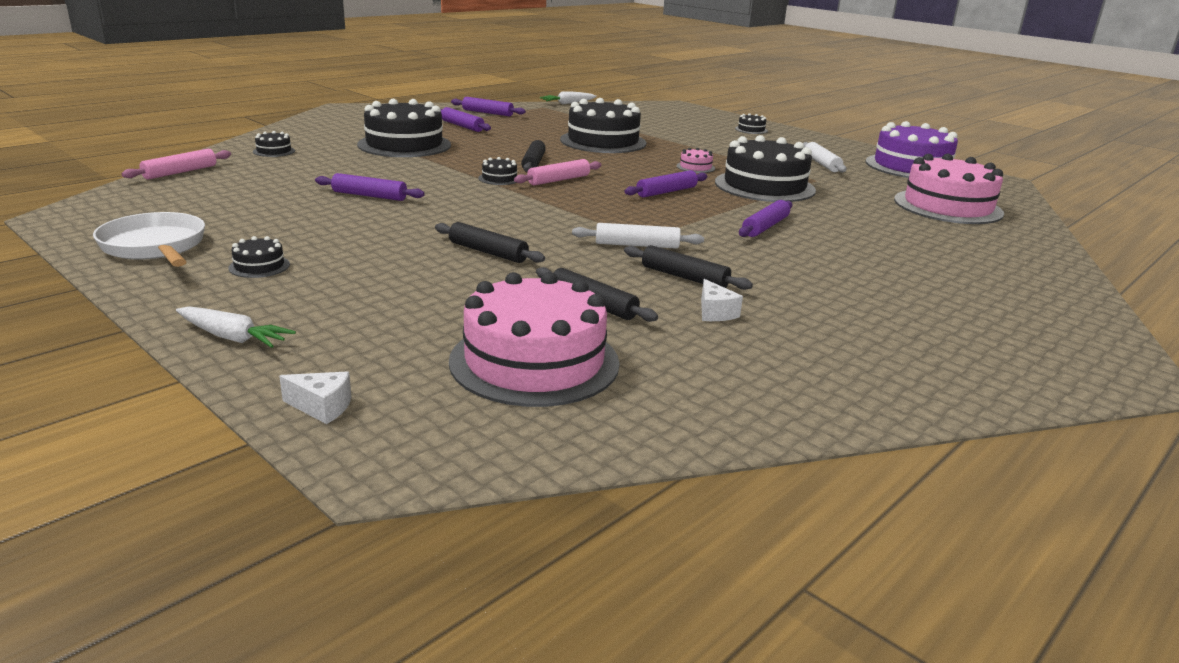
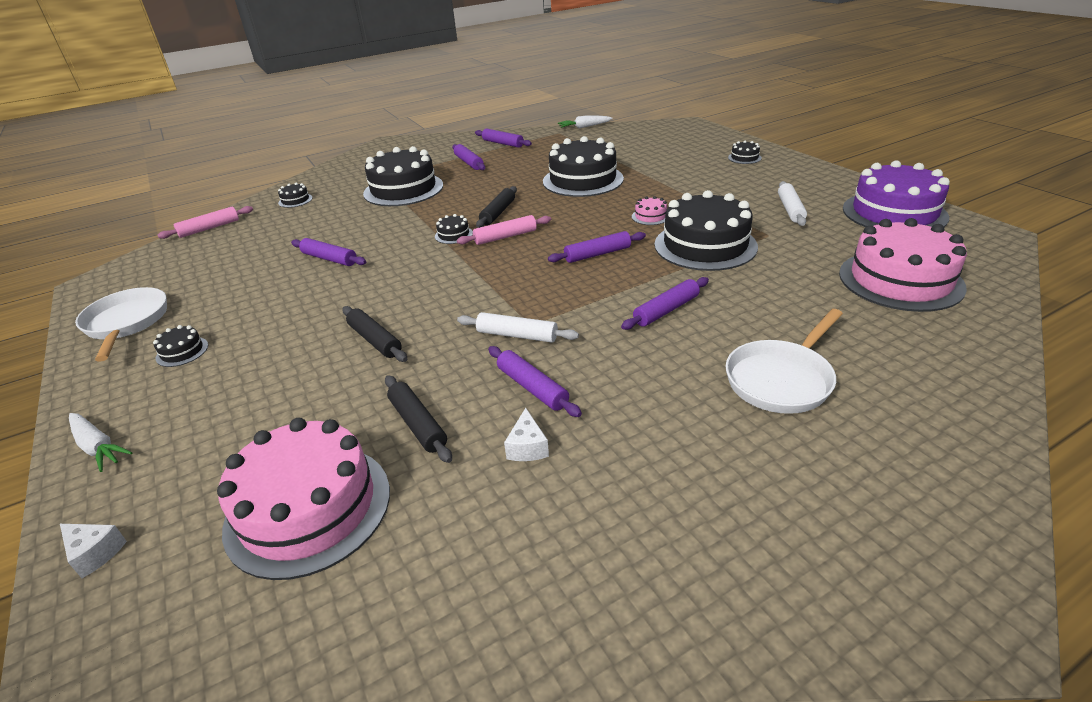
camera: 20 degrees right, 10 degrees up
(684, 277) = (532, 387): black rolling pin -> purple rolling pin
(899, 264) = (781, 379): none -> white pan

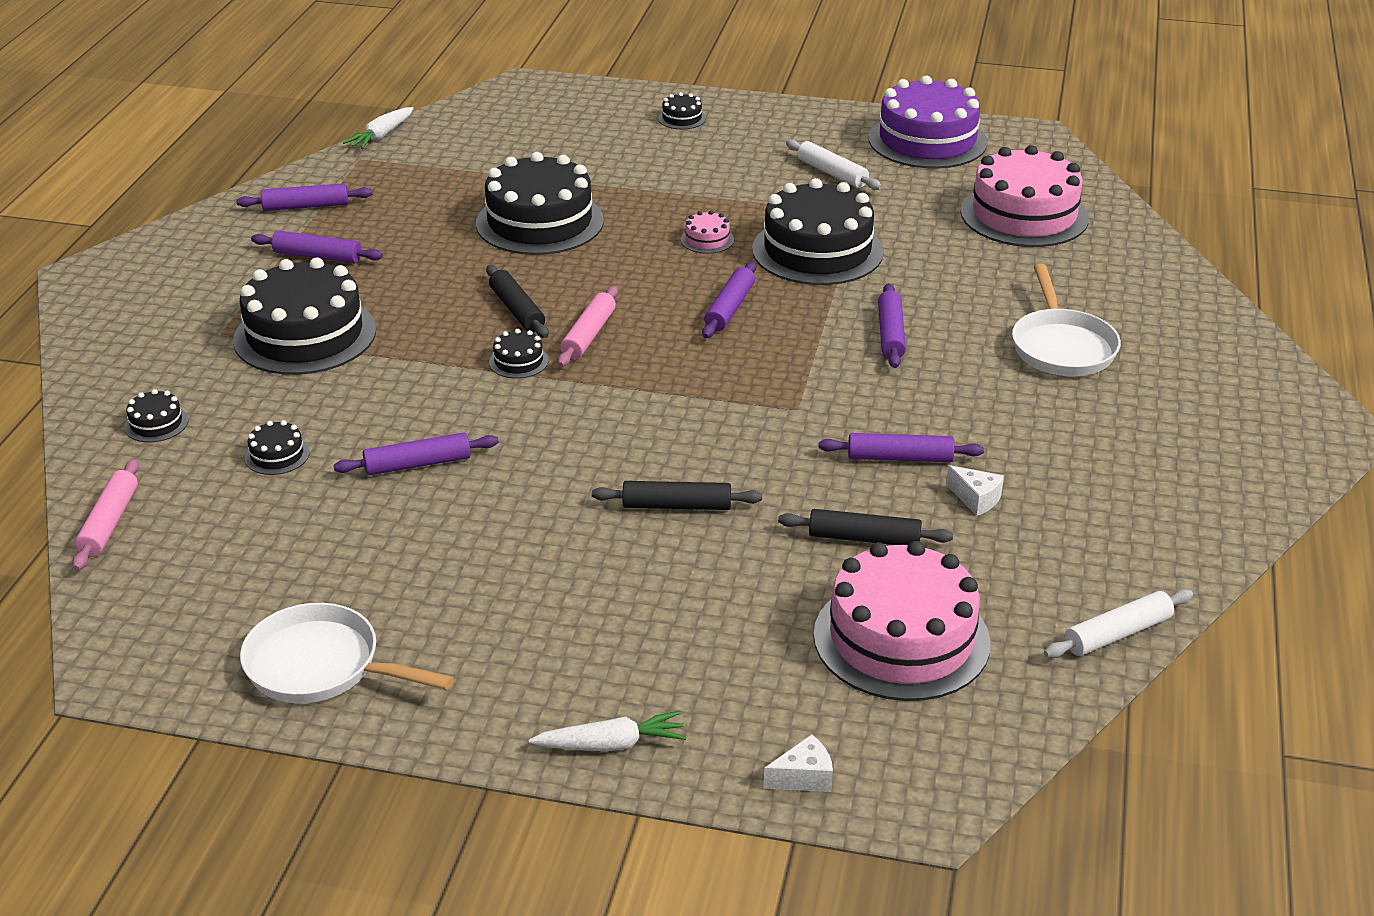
camera: 50 degrees left, 0 degrees up
(182, 351) = (481, 640): black cake -> black cake (277, 455)
(517, 335) = (804, 425): white rolling pin -> white rolling pin (1117, 634)

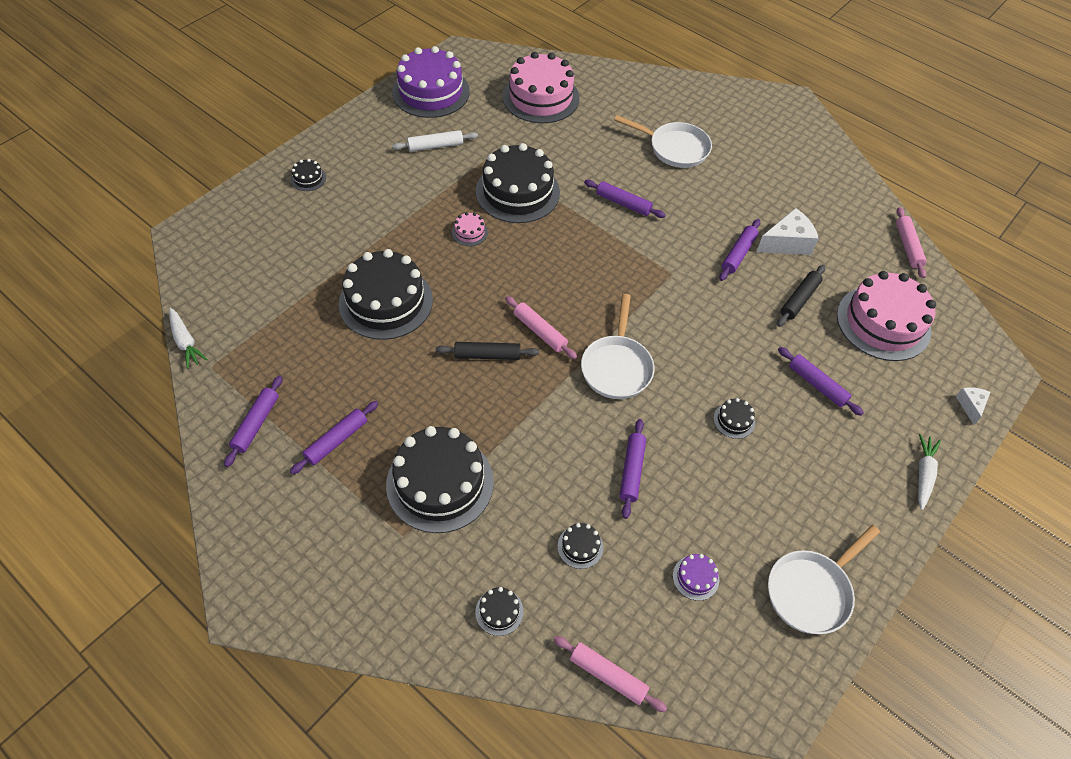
camera: 65 degrees left, 20 degrees up
(284, 557) = (695, 577): none -> purple cake
(518, 361) = (548, 377): black cake -> black cake (734, 420)
(581, 408) = (617, 367): none -> white pan
(676, 506) = (735, 363): black rolling pin -> none
(730, 308) = (553, 256): purple rolling pin -> purple rolling pin (817, 385)
(976, 499) = (786, 243): white cheese -> white cheese, size x1.79
(1117, 634) = (908, 246): white rolling pin -> pink rolling pin

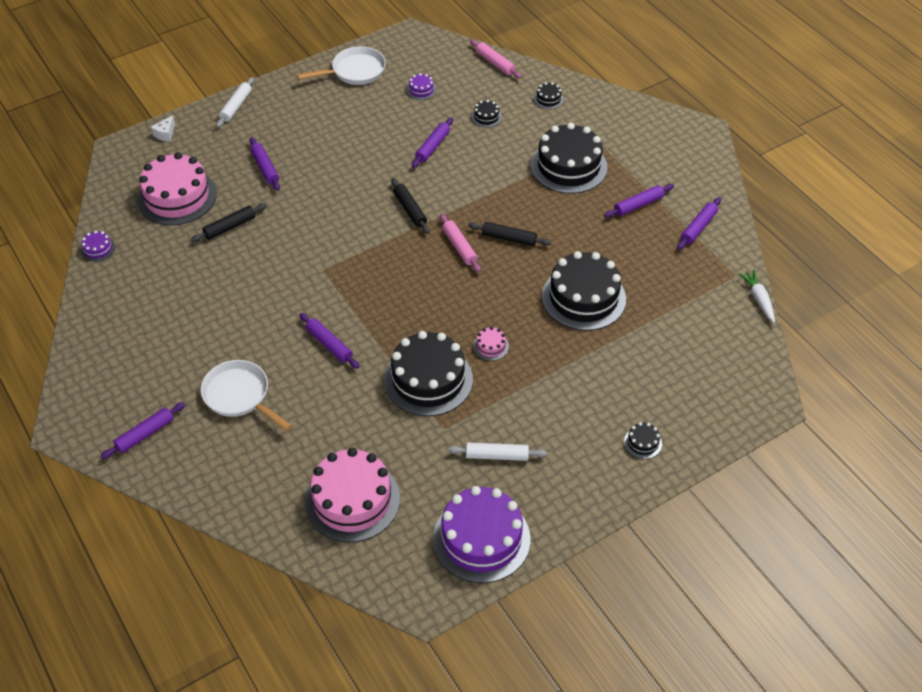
camera: 160 degrees left, 5 degrees down
(617, 367) = (410, 210): white pan -> black rolling pin
(734, 420) = (342, 159): black cake -> none
(738, 254) = (253, 274): purple rolling pin -> purple rolling pin (145, 434)
(786, 243) = (202, 274): white cheese -> none
(908, 246) = (98, 249): pink rolling pin -> purple cake
(923, 474) = (236, 106): white carrot -> white rolling pin

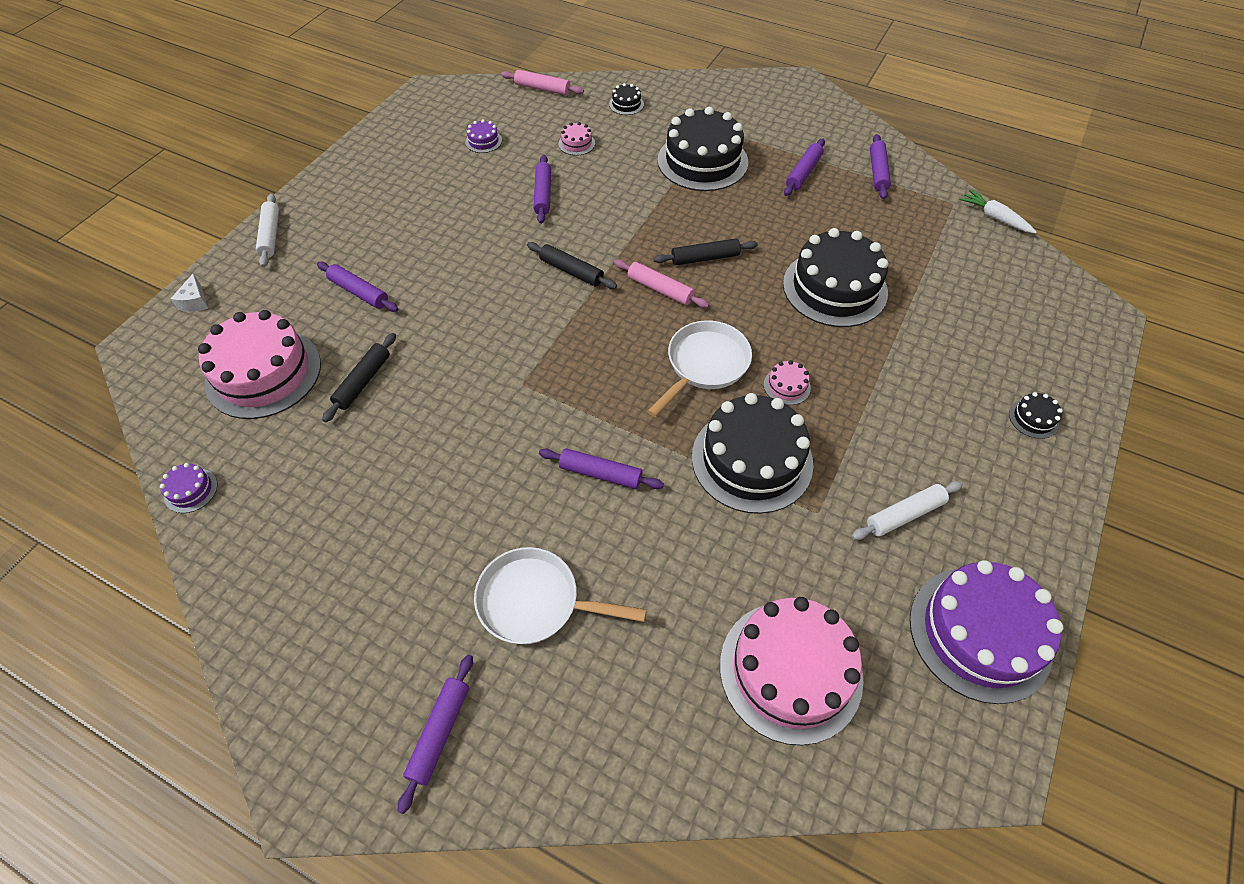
camera: 30 degrees left, 5 degrees up
(355, 71) = (392, 148): white pan -> white pan (704, 365)
(486, 117) = (576, 143): black cake -> pink cake

